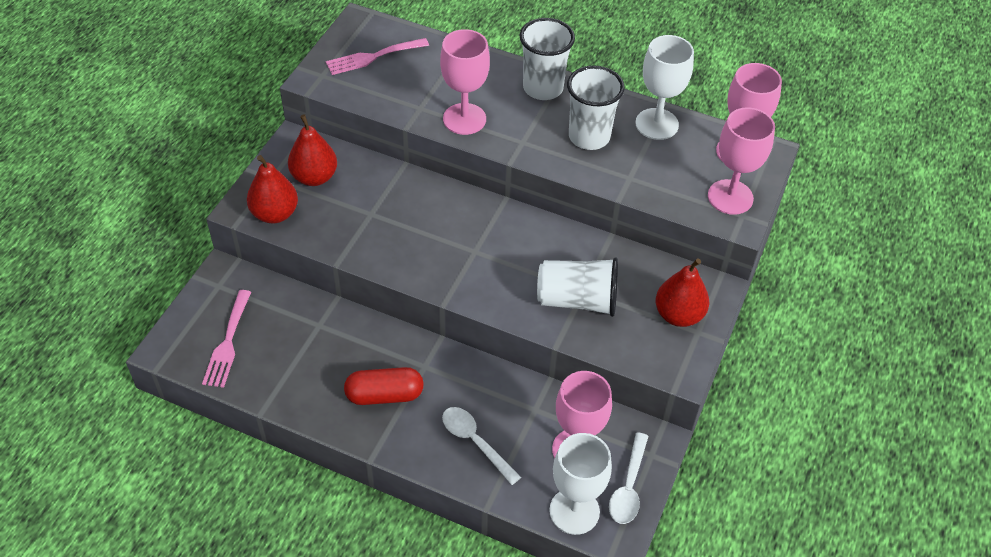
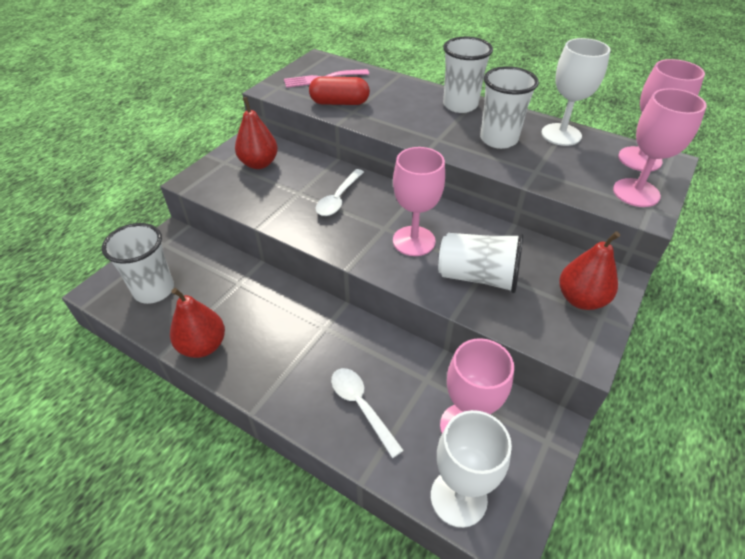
camera: 10 degrees right, 5 degrees down
(227, 343) = (154, 290): pink fork -> white cup
(275, 213) = (217, 186): red pear -> red pear (203, 345)
(384, 395) = (281, 350): red capsule -> red capsule (339, 103)
(464, 119) = (389, 121): pink goblet -> pink goblet (414, 241)
(628, 487) = (521, 476): white spoon -> white spoon (338, 199)

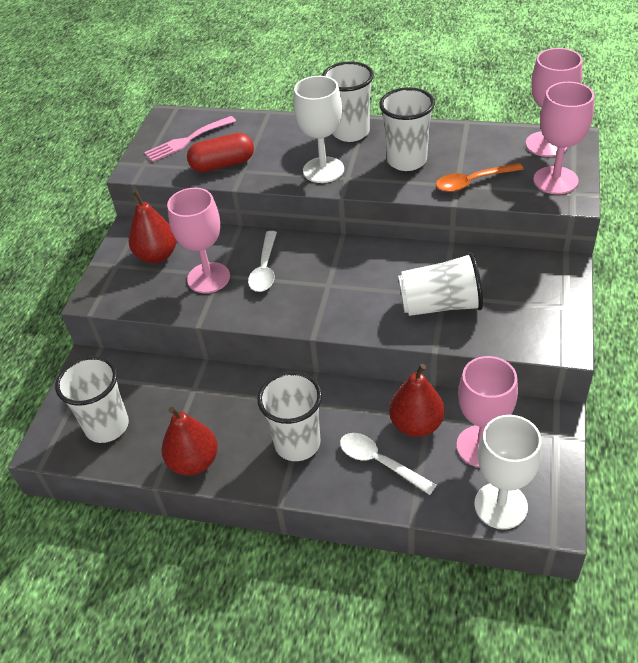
camera: 15 degrees left, 0 degrees up
(297, 361) = (297, 443): none -> white cup
(414, 241) = (363, 289): pink goblet -> pink goblet (208, 278)
(552, 173) = (472, 182): none -> orange spoon
(561, 134) = (464, 138): white goblet -> white goblet (323, 170)
(581, 299) = (540, 296): red pear -> red pear (416, 424)

